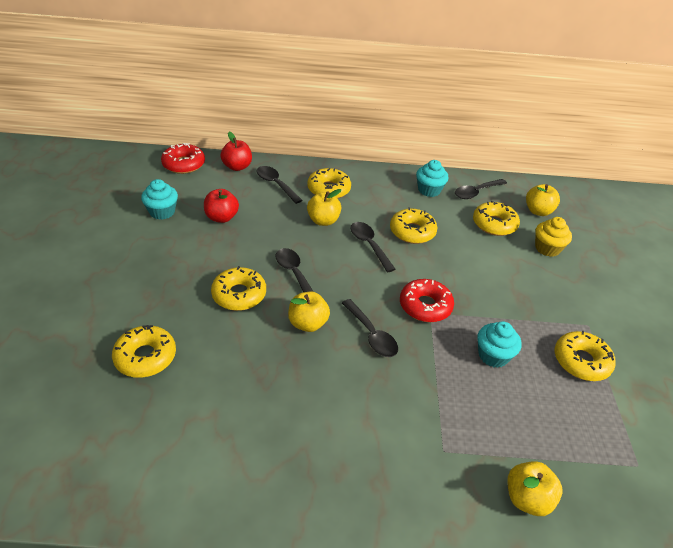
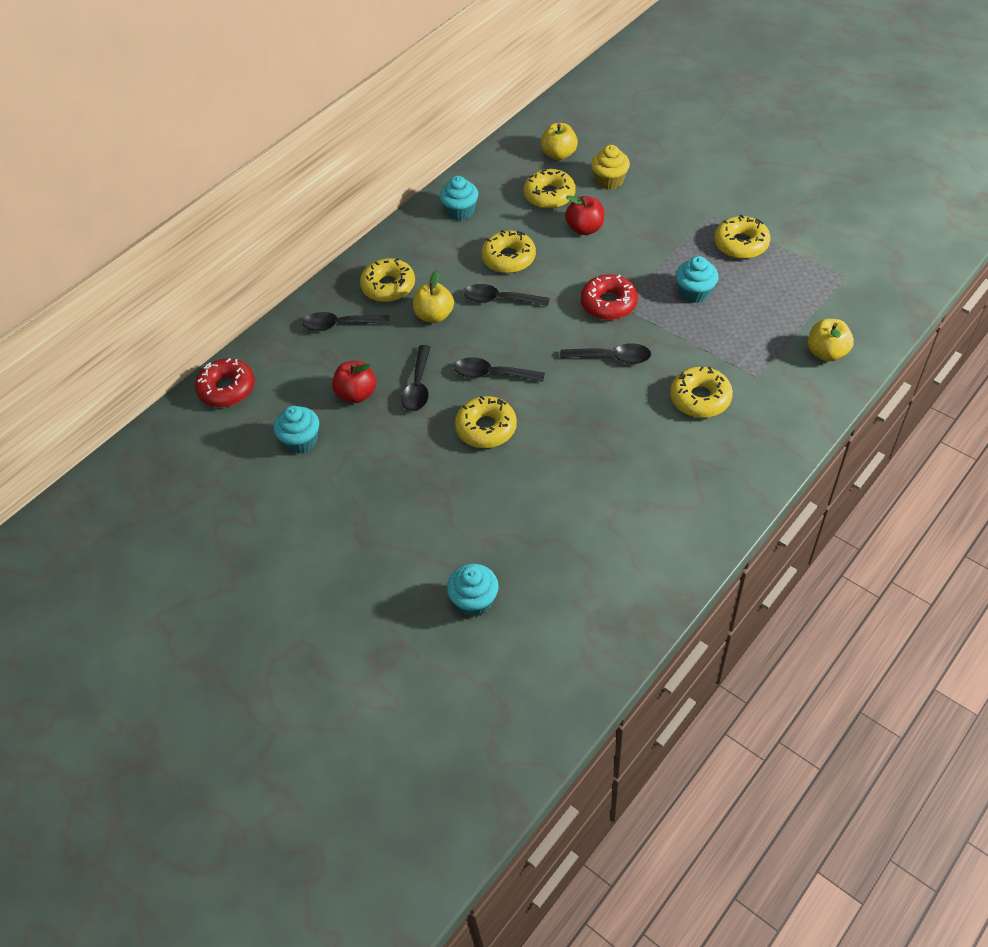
camera: 45 degrees left, 10 degrees up
(59, 368) = (474, 601): none -> turquoise cupcake
(145, 357) = (512, 530): yellow donut -> yellow donut (700, 398)
(237, 167) = (277, 343): red apple -> red apple (585, 228)
(308, 323) = (564, 394): yellow apple -> none
(476, 192) = (495, 180): black spoon -> black spoon (418, 386)

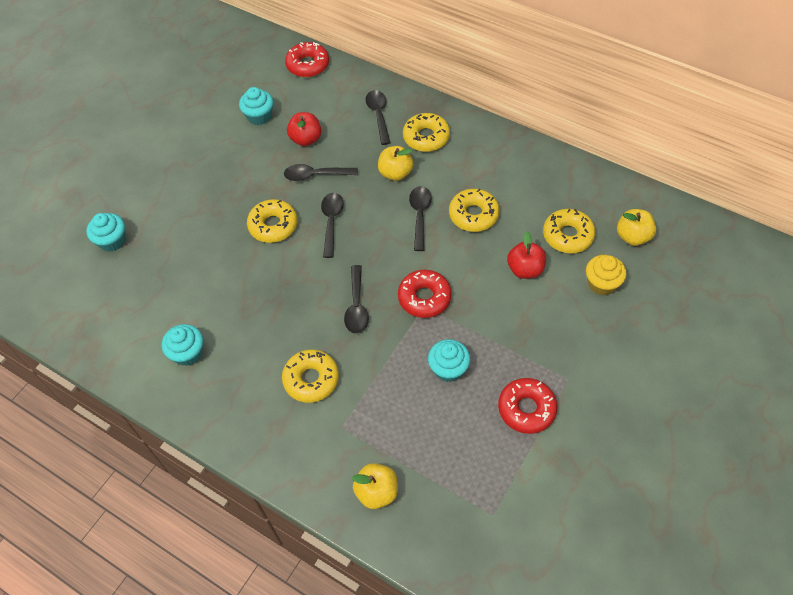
camera: 80 degrees right, 5 degrees up
(460, 211) = (530, 171): turquoise cupcake -> turquoise cupcake (188, 353)
(741, 244) = (526, 409): yellow donut -> red donut

